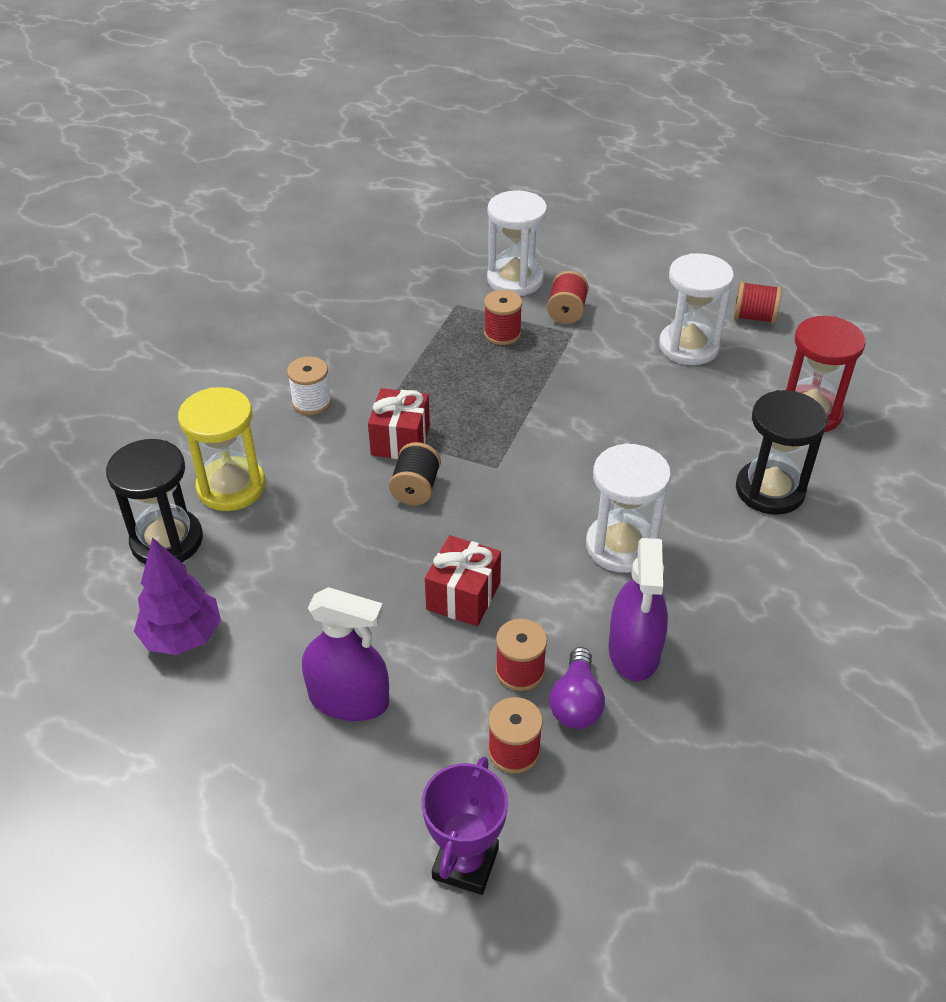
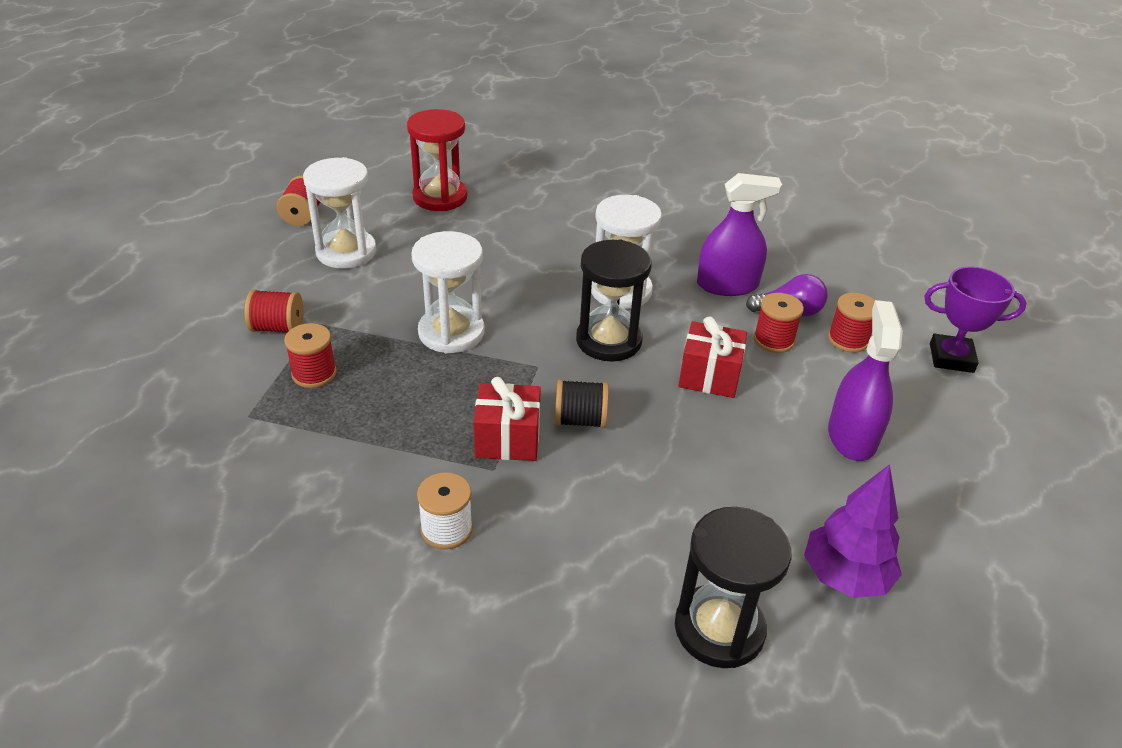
camera: 100 degrees left, 5 degrees down
(231, 487) = (613, 582): yellow hourglass -> none
(515, 280) = (204, 369): white hourglass -> white hourglass (451, 332)
(770, 490) = (538, 220): black hourglass -> black hourglass (608, 341)

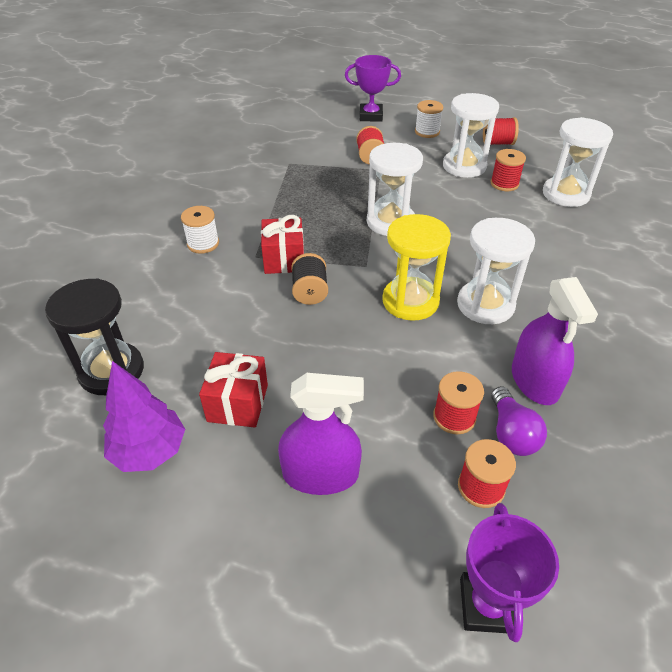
camera: 85 degrees right, 5 degrees up
(147, 310) = (371, 116): none -> purple trophy
(236, 265) = (427, 132): none -> white spool
(314, 374) = (330, 177): red spool -> red spool (504, 184)
(440, 197) = (565, 194): red hourglass -> white hourglass
(608, 341) = (410, 301): black hourglass -> yellow hourglass
(709, 376) = (382, 366): red gift -> red gift (238, 403)

